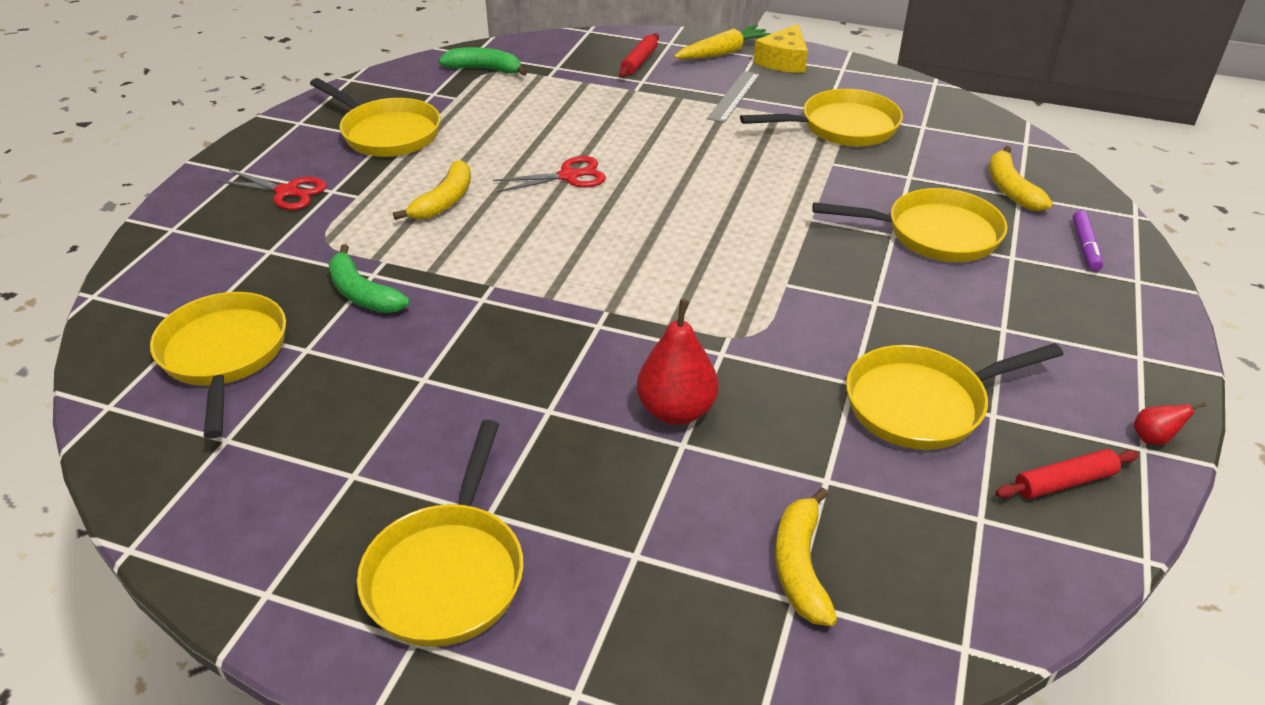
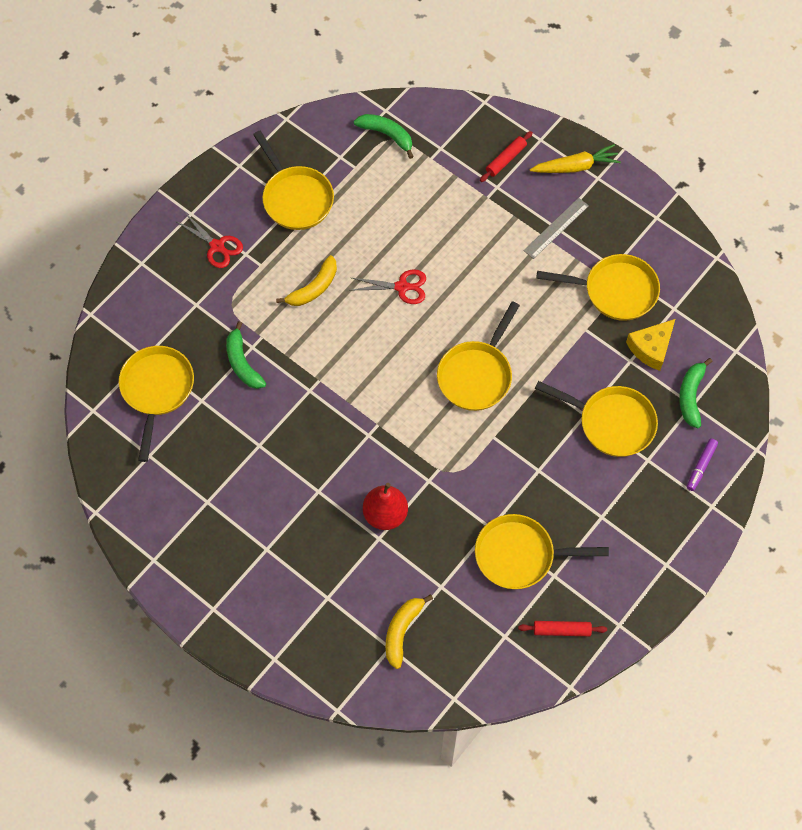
camera: 20 degrees right, 25 degrees up
(448, 573) = (237, 577): yellow pan -> yellow pan (476, 375)
(783, 61) = (616, 193): yellow cheese -> yellow cheese (651, 348)
(1010, 189) = (691, 396): yellow banana -> green banana
(1153, 438) = (629, 620): red pear -> none

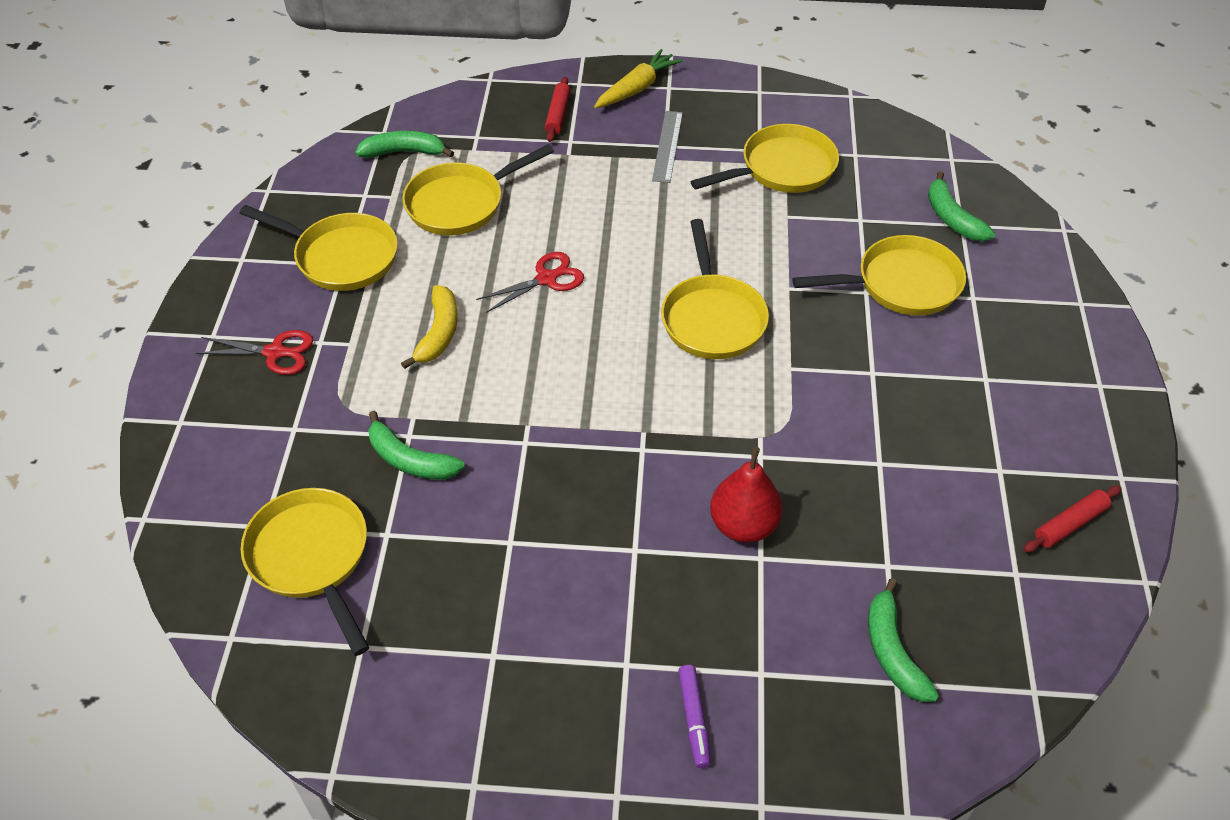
camera: 35 degrees left, 15 degrees down
(402, 631) = (892, 651): yellow banana -> green banana
(520, 555) = (941, 472): yellow pan -> yellow pan (461, 203)
(651, 348) = (869, 198): yellow cheese -> none
(701, 466) = (1030, 274): purple marker -> purple marker (694, 719)

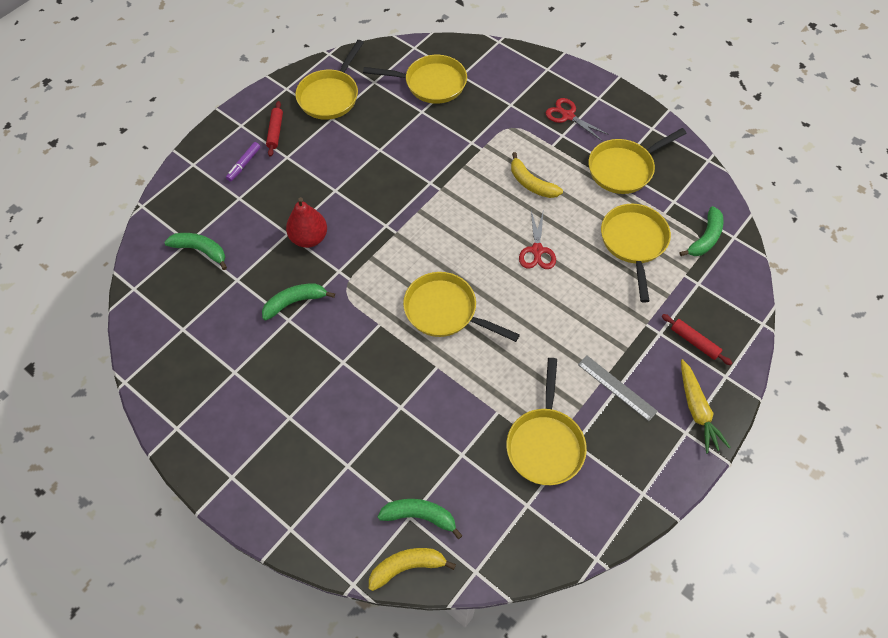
camera: 125 degrees right, 10 degrees up
(275, 352) = (568, 116): red scissors -> red scissors turned 90 degrees clockwise
(410, 460) = (456, 136): green banana -> green banana (295, 302)
(694, 719) = (244, 164): purple marker -> purple marker turned 90 degrees counterclockwise
(901, 284) = (390, 432): yellow pan -> yellow pan (330, 96)
(1003, 203) = (407, 567): none -> yellow banana
(1070, 524) = (179, 376): red rolling pin -> red rolling pin (275, 132)

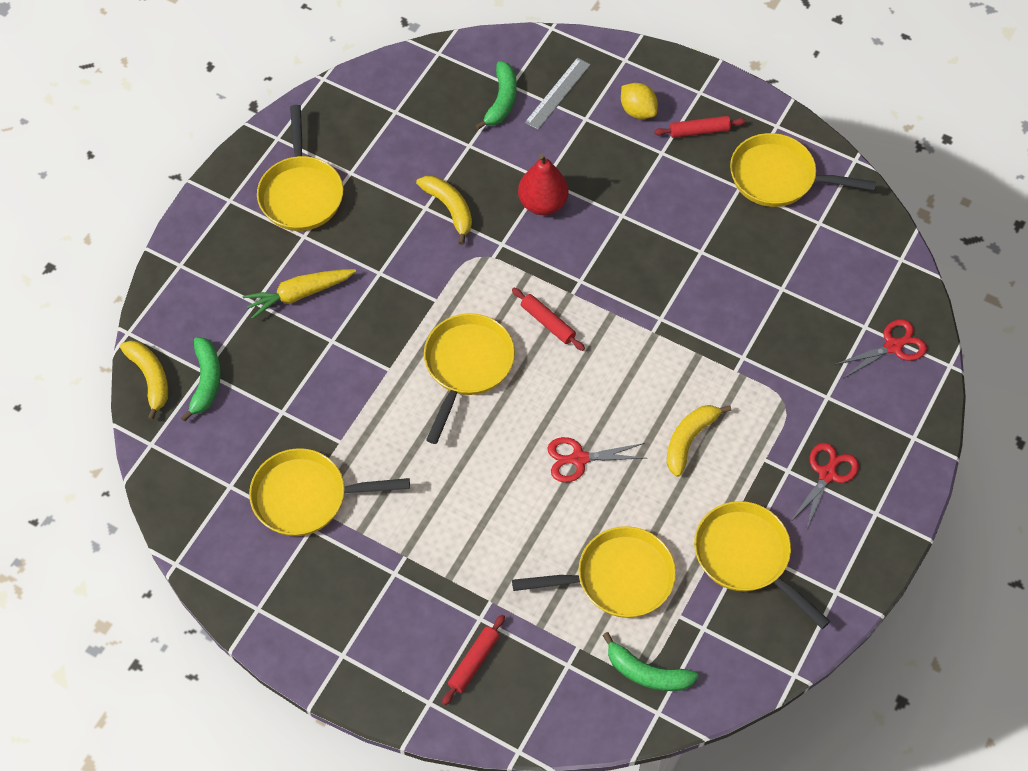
camera: 80 degrees right, 0 degrees up
(244, 164) = (638, 111): purple marker -> yellow lemon
(295, 302) = (449, 209): green banana -> yellow banana
(418, 251) = (548, 322): none -> red rolling pin
(431, 84) = (837, 291): yellow pan -> yellow pan (301, 193)
(479, 65) = (893, 346): none -> red scissors
(617, 387) = (392, 571): grey ruler -> grey ruler (557, 93)
(697, 410) = (375, 667): yellow carrot -> yellow carrot (299, 294)

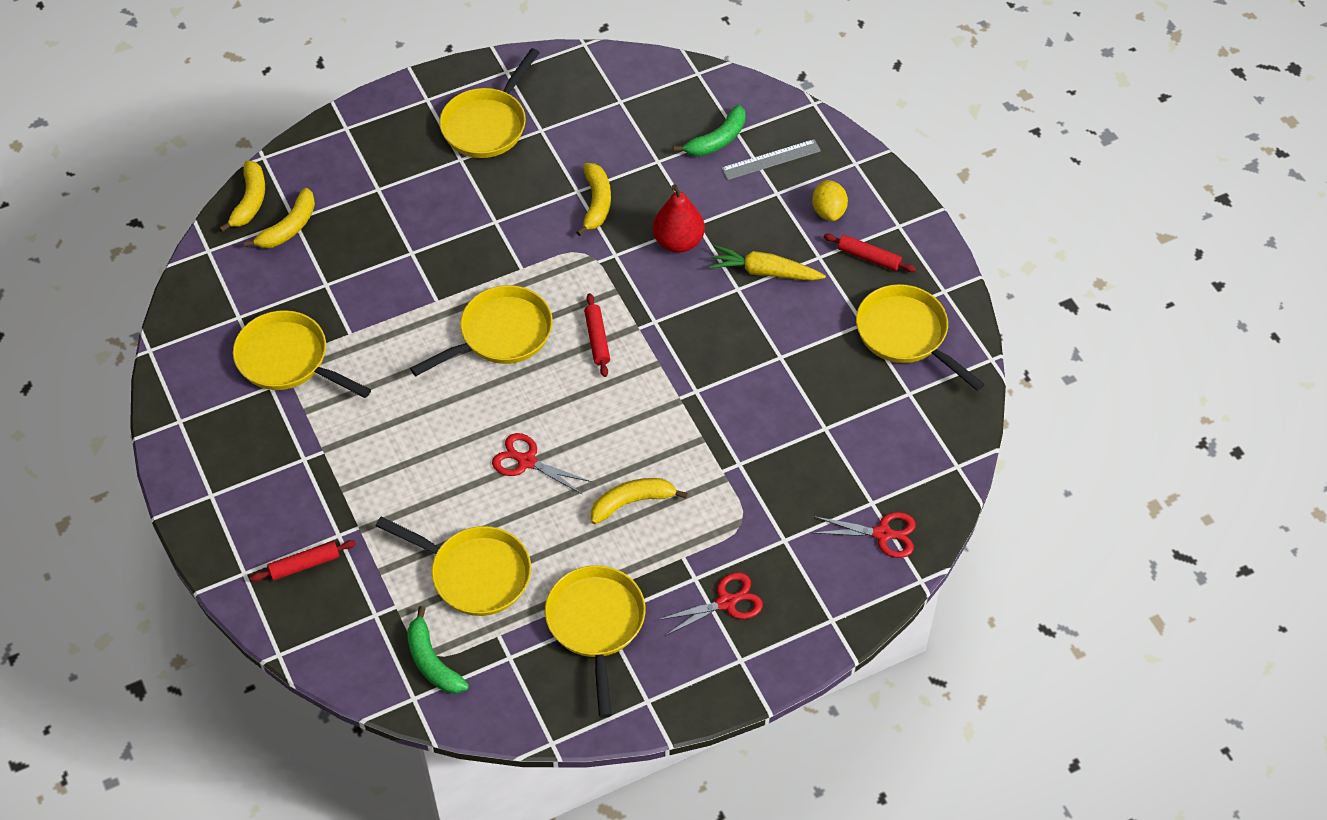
camera: 35 degrees right, 5 degrees down
(206, 381) = (289, 227): green banana -> yellow banana
(299, 294) = (417, 202): yellow carrot -> yellow carrot (764, 272)

